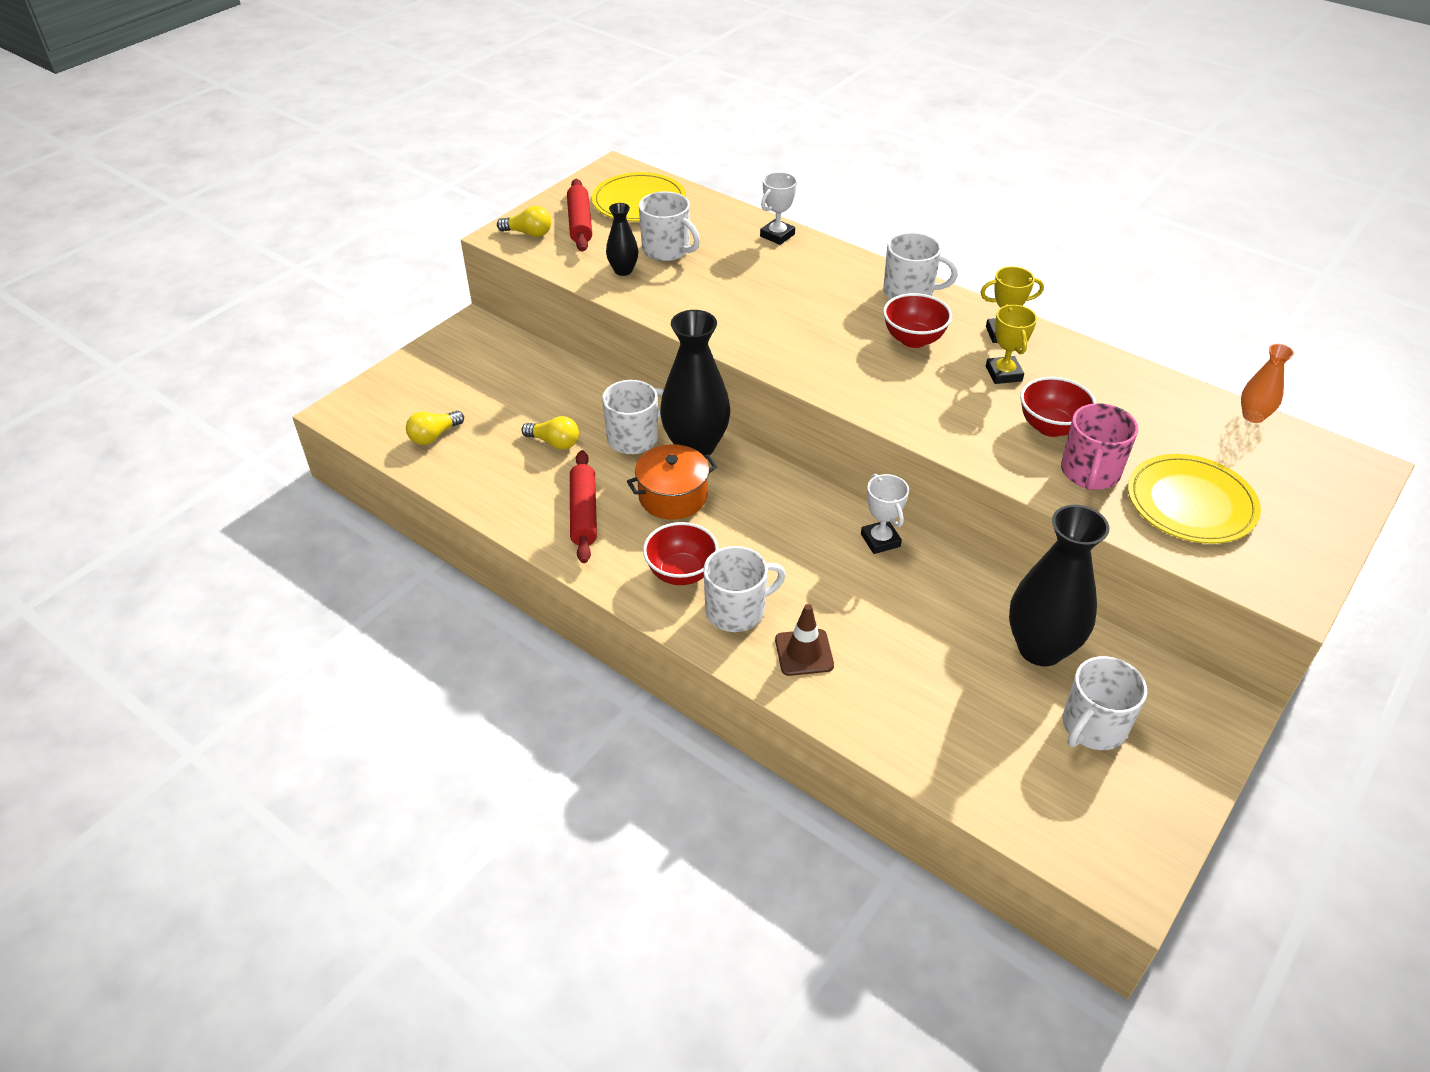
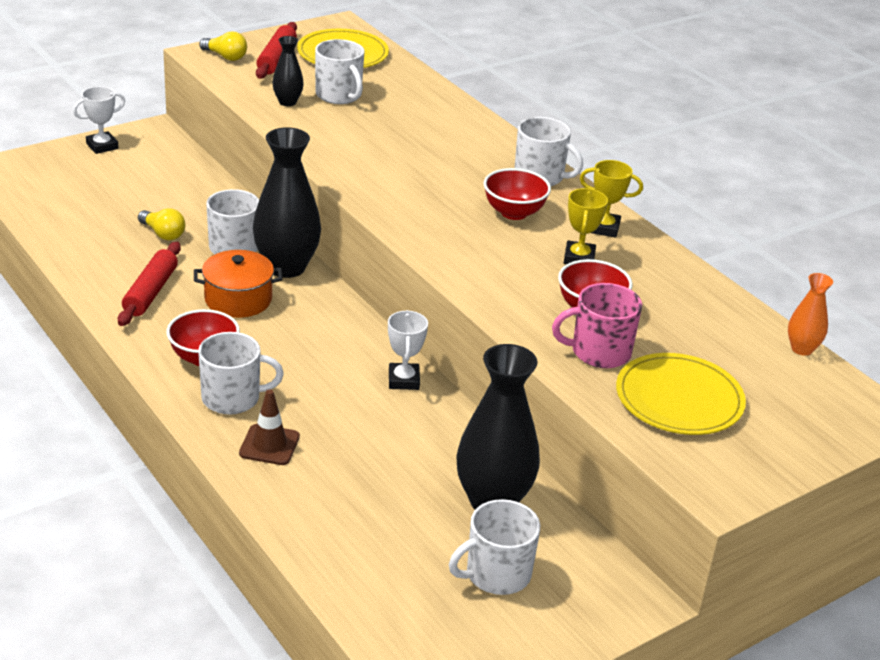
camera: 15 degrees right, 10 degrees down
(434, 436) = (63, 204): yellow light bulb -> none
(777, 235) = (450, 106): white trophy -> white trophy (102, 146)
(1090, 473) = (599, 352): pink mug -> pink mug turned 45 degrees clockwise

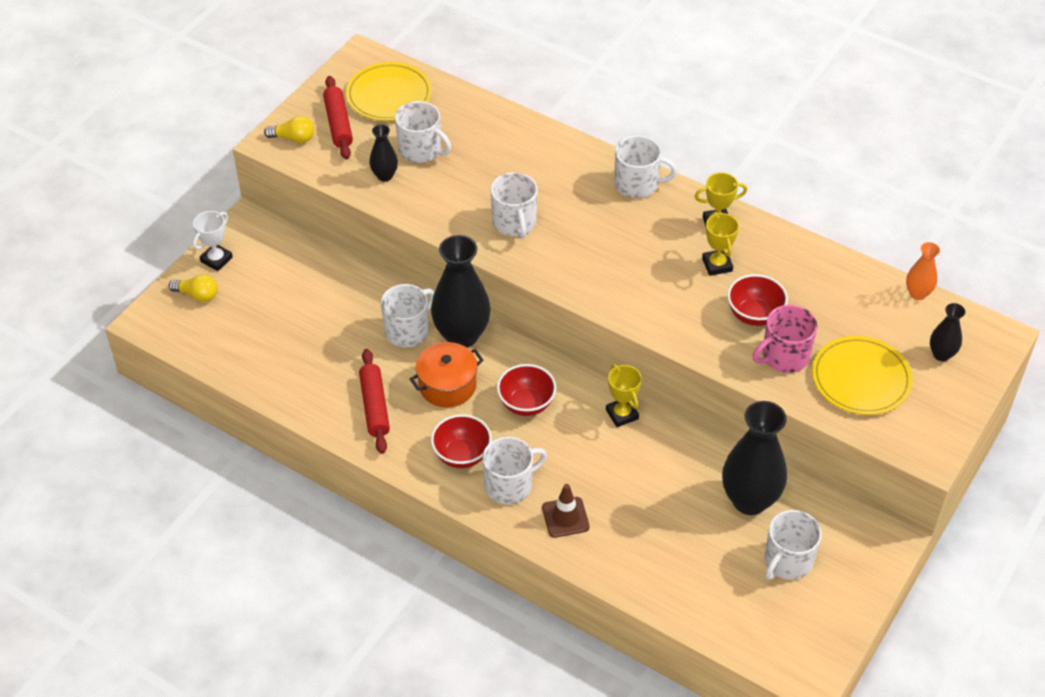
camera: 20 degrees left, 15 degrees up
(163, 234) = (340, 340): yellow light bulb -> yellow light bulb (197, 295)
(386, 168) = (514, 223): none -> white mug
(403, 380) = (622, 414): white trophy -> yellow trophy
(514, 213) = (641, 234): red bowl -> red bowl (526, 404)
(796, 409) = (941, 354): none -> black vase

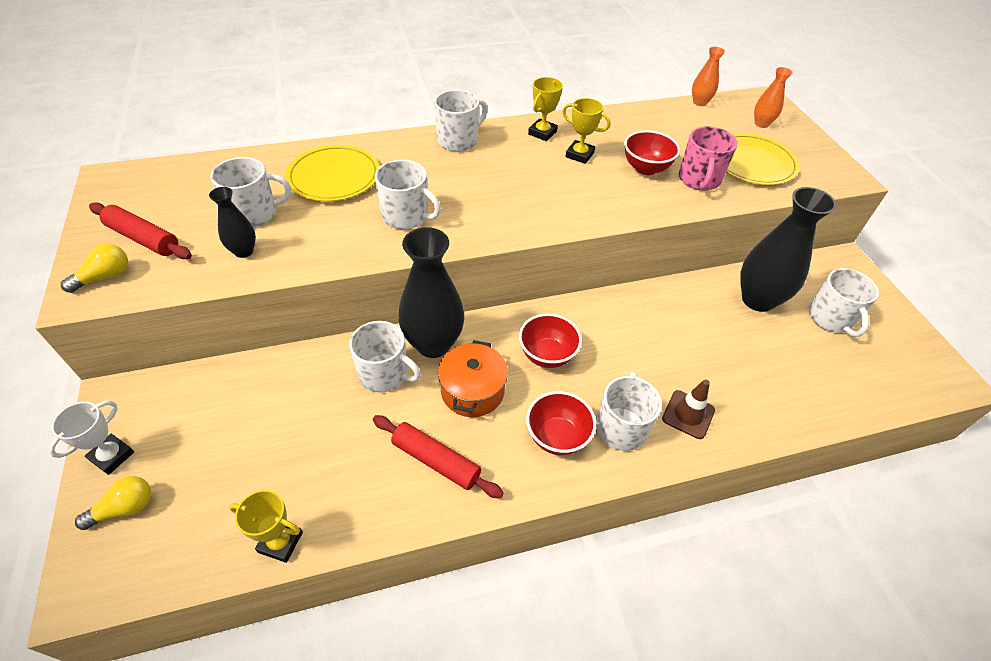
camera: 50 degrees left, 0 degrees up
(216, 259) = (112, 456): white trophy -> white trophy turned 45 degrees clockwise
(389, 95) = (171, 191): yellow plate -> yellow plate (334, 176)
(408, 330) = (385, 374): white mug -> white mug turned 120 degrees clockwise
(622, 414) = (614, 309): yellow trophy -> yellow trophy (280, 542)
(941, 354) = (761, 124): black vase -> orange vase

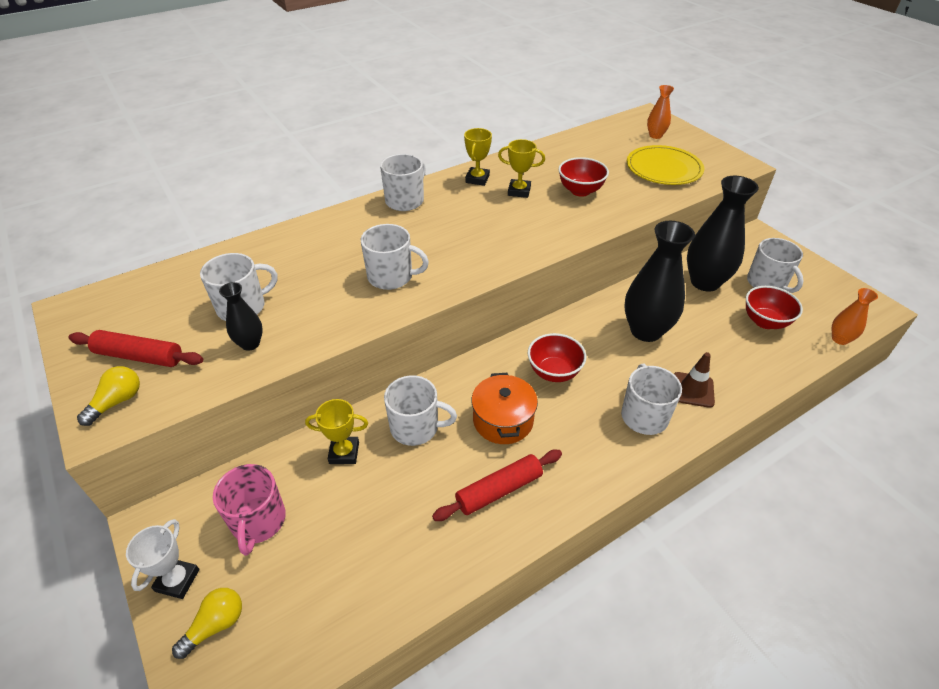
camera: 15 degrees left, 5 degrees down
(280, 542) = (388, 606): yellow trophy -> yellow trophy (344, 453)
(334, 176) = (304, 257): yellow plate -> none
(433, 344) = (448, 389): black vase -> black vase (646, 331)
(436, 461) = (499, 490): red rolling pin -> red rolling pin turned 45 degrees counterclockwise
(557, 437) = (594, 439): red bowl -> red bowl (765, 321)
(699, 102) = (597, 128): orange vase -> orange vase (840, 339)
(699, 180) = (628, 191): pink mug -> pink mug (258, 522)

